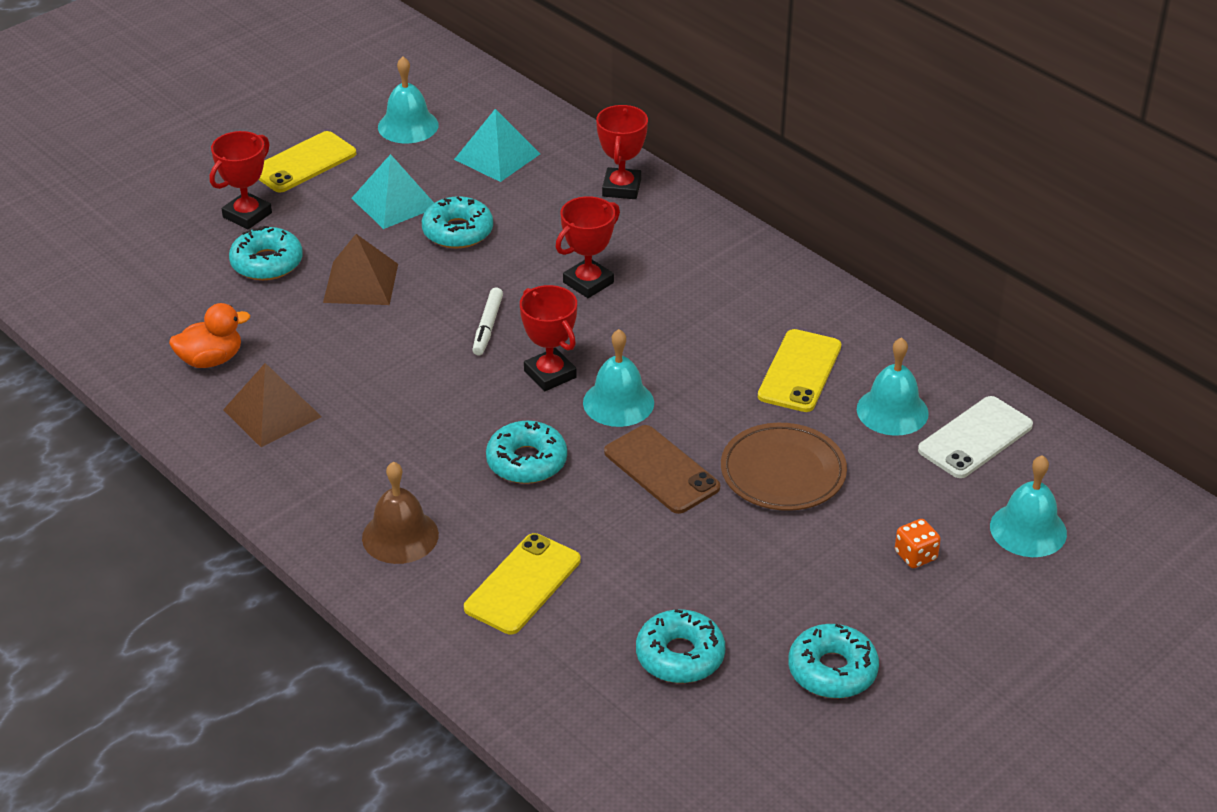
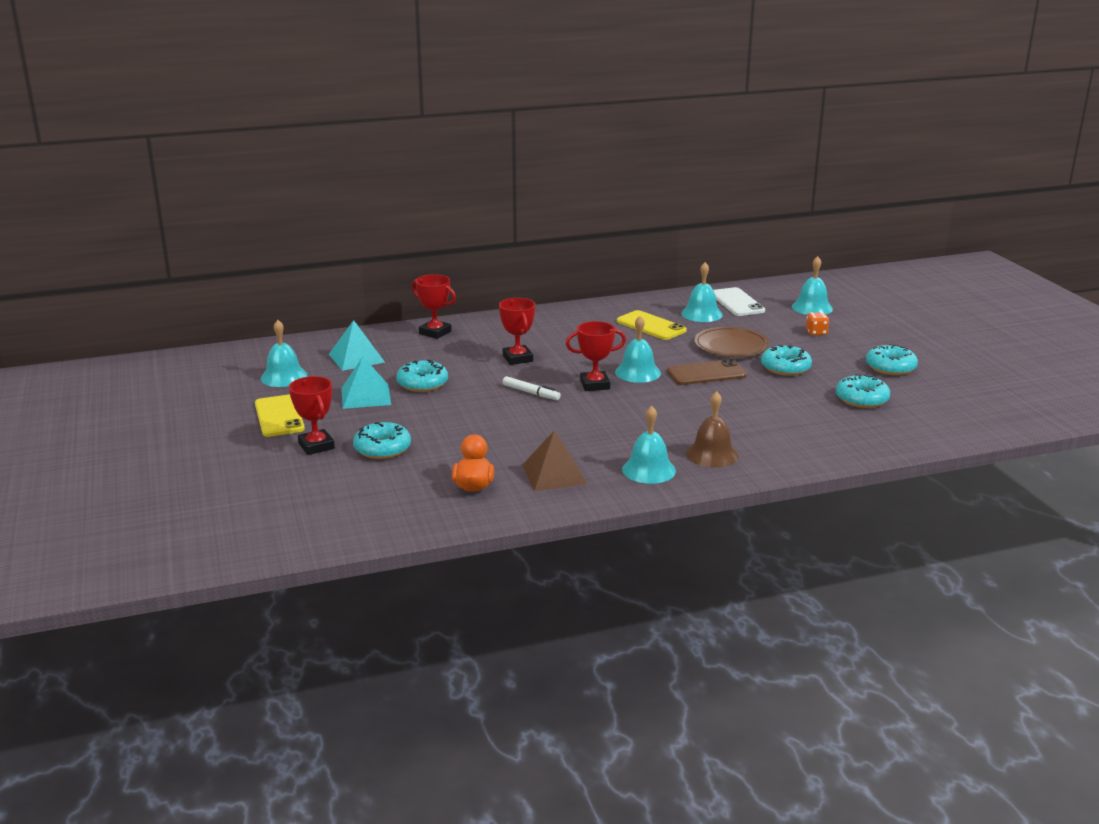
camera: 65 degrees left, 15 degrees down
(325, 489) = (648, 470): none -> turquoise bell
(361, 283) = (442, 422): brown pyramid -> none
(522, 584) = (779, 427): yellow phone -> none
(526, 461) = (670, 406): turquoise donut -> turquoise donut (785, 367)

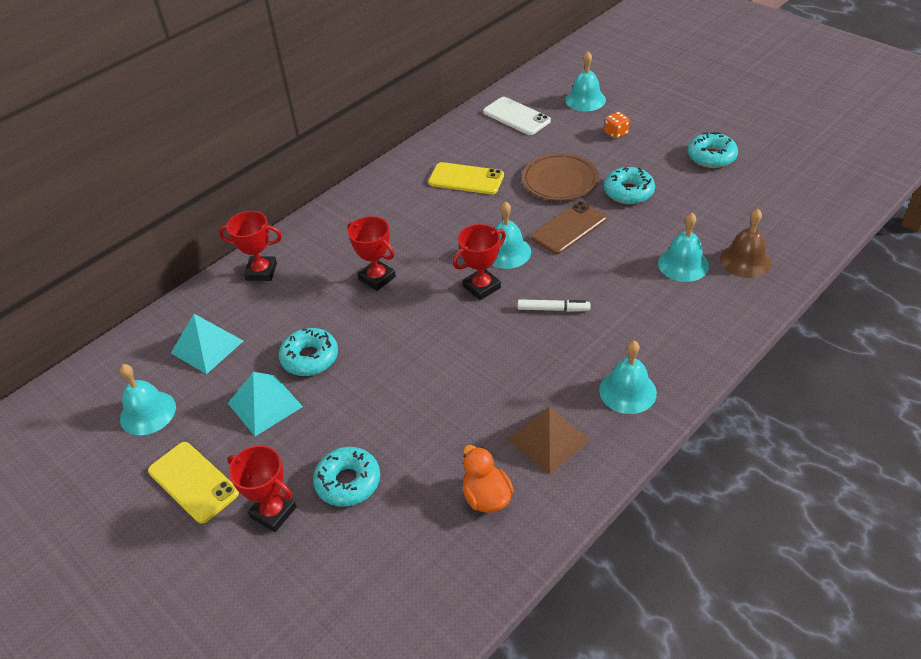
camera: 25 degrees left, 20 degrees up
(530, 393) = (430, 325): white marker -> white marker (552, 309)
(701, 314) = (498, 144): turquoise bell -> turquoise bell (683, 264)
(712, 454) = (663, 342): brown bell -> brown bell (745, 260)
(861, 399) = (723, 209): turquoise donut -> none

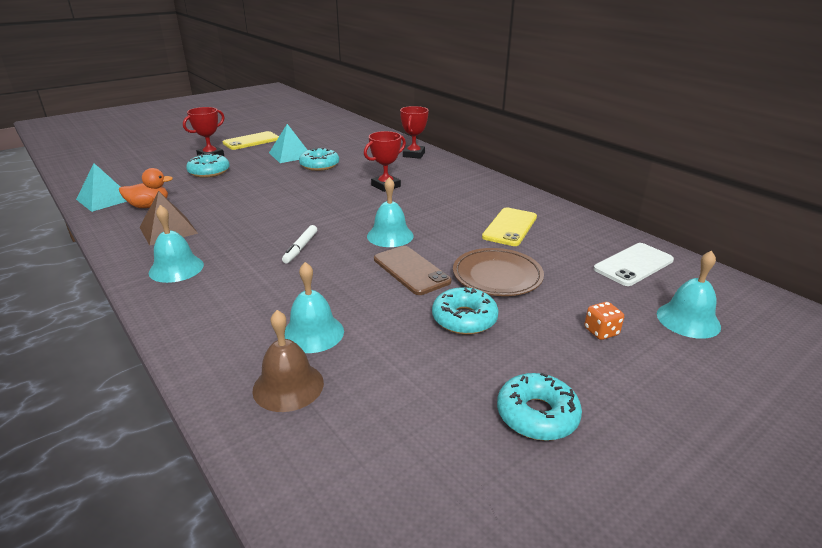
camera: 95 degrees right, 15 degrees down
(148, 412) = (310, 132): turquoise bell -> none
(207, 347) = (351, 143): turquoise pyramid -> turquoise pyramid (105, 199)
(481, 287) = (350, 221): red trophy -> none

